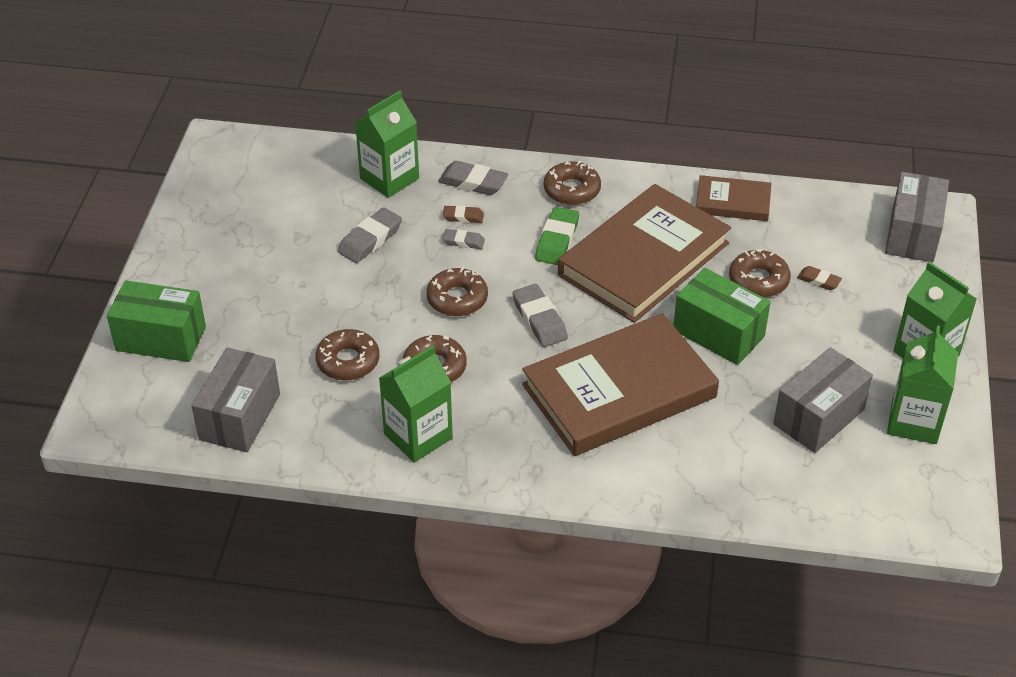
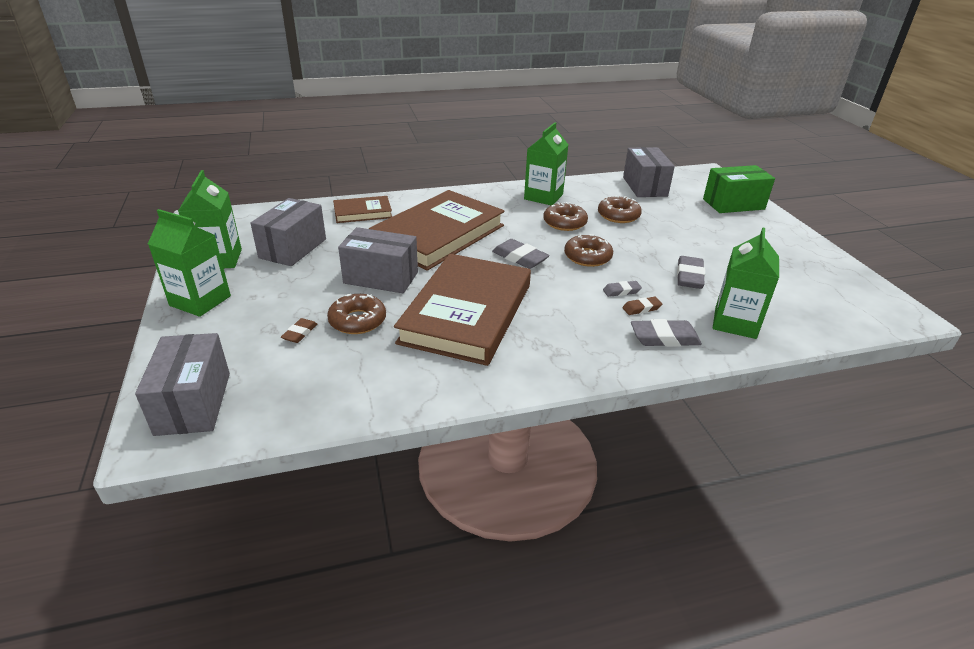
camera: 155 degrees right, 10 degrees down
(557, 240) = (550, 310): green eraser -> none
(572, 190) = (572, 355): brown donut -> none
(718, 333) = (381, 278): green box -> grey box
(732, 202) = (405, 386): brown book -> brown book (362, 212)
(819, 280) = (300, 333): brown eraser -> brown eraser turned 75 degrees counterclockwise

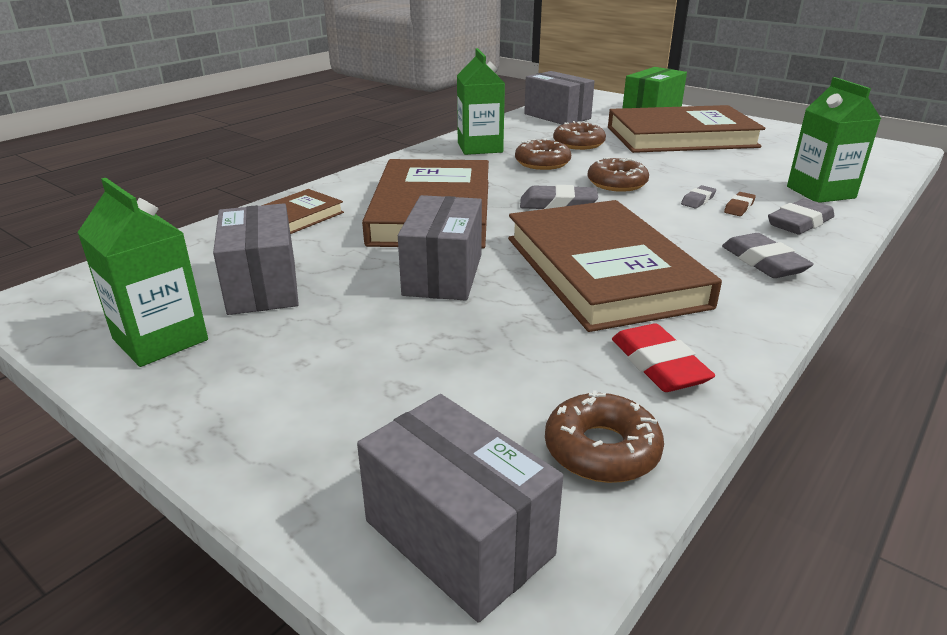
camera: 35 degrees left, 5 degrees down
(200, 301) = (222, 402): green carton -> none
(300, 333) = (452, 374): brown eraser -> none
(357, 320) = (499, 328): brown donut -> brown donut (601, 449)
(381, 278) = (443, 274): grey box -> grey box turned 60 degrees counterclockwise
(398, 379) = (659, 365): none -> red eraser
(689, 276) = (724, 171): grey eraser -> grey eraser (763, 262)
(711, 235) = (681, 137): none -> brown book

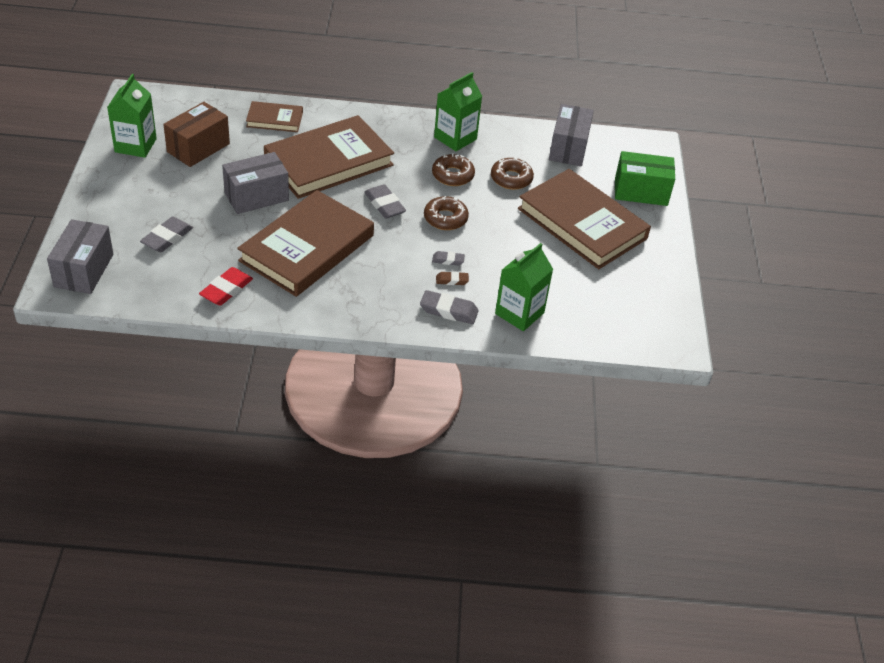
camera: 50 degrees right, 15 degrees up
(262, 286) = (198, 148): grey box -> brown box
(601, 449) = (153, 289): brown donut -> none
(763, 262) = (371, 304): grey eraser -> grey eraser (167, 238)

